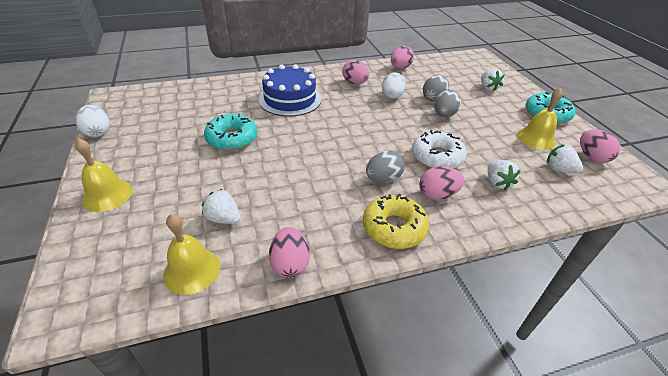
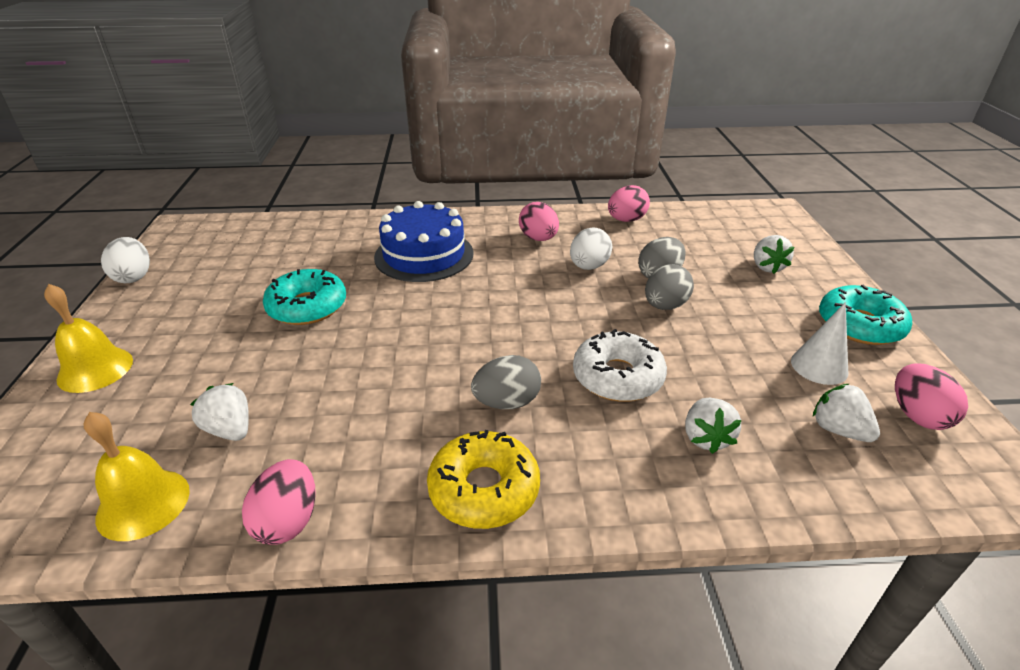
camera: 15 degrees right, 5 degrees down
(437, 195) = (587, 443): pink egg -> none
(536, 138) = (819, 366): yellow bell -> white cone

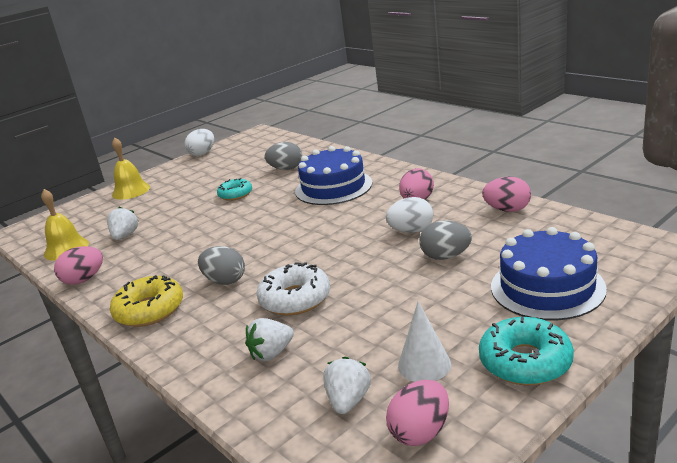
camera: 55 degrees right, 10 degrees down
(307, 307) = (235, 194): turquoise donut -> turquoise donut, size x0.65
(665, 306) = (407, 276): grey egg -> grey egg (286, 169)
(767, 267) = (547, 287): white strawberry -> blue cake

